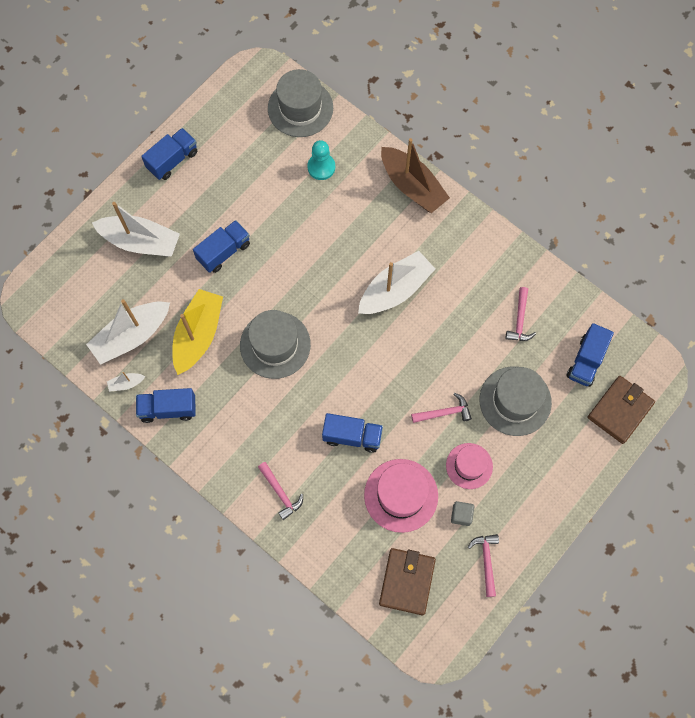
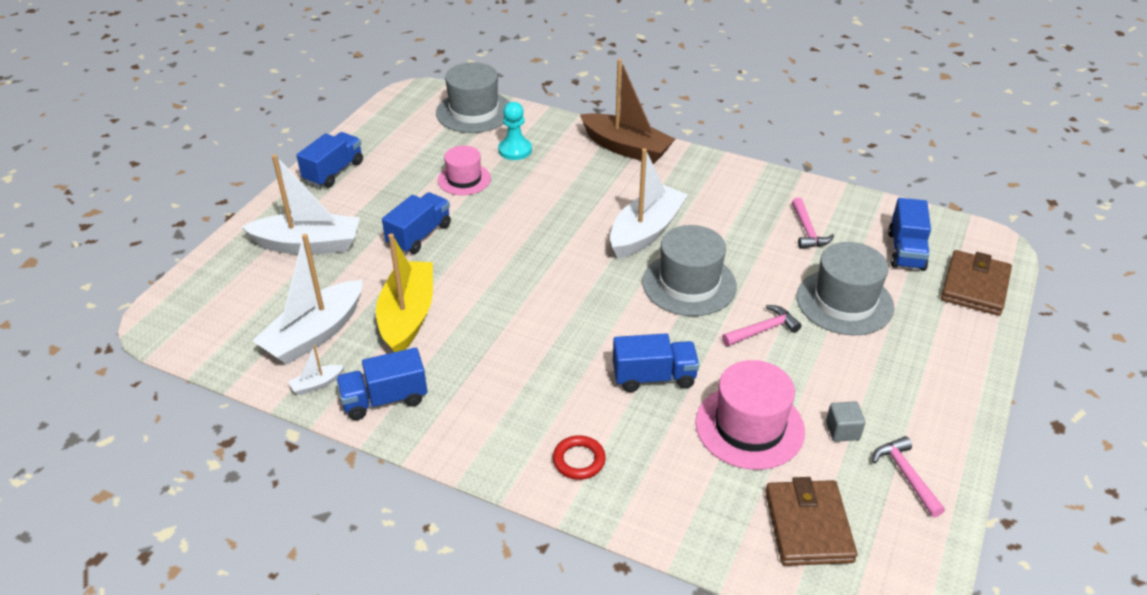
camera: 15 degrees left, 30 degrees down
(275, 345) = (514, 307): grey hat -> grey hat (689, 284)
(281, 493) = (579, 460): pink hammer -> red ring
(469, 466) = (823, 376): pink hat -> pink hat (464, 179)

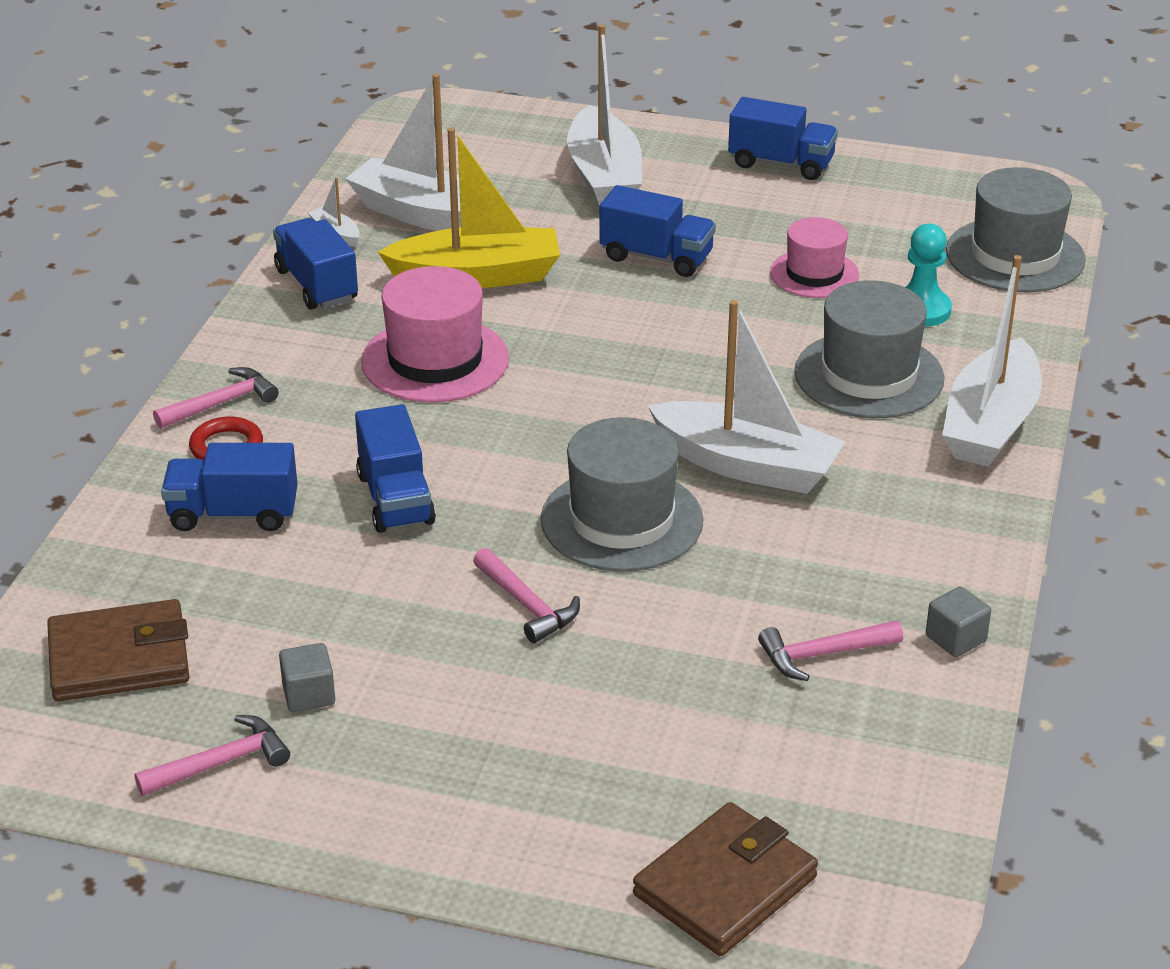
camera: 80 degrees right, 5 degrees down
(523, 461) = (222, 403): none -> pink hammer
(626, 148) = (990, 424): brown boat -> white boat
(749, 426) = (306, 597): pink hat -> pink hat (435, 360)
(796, 189) = (955, 639): none -> grey cube
(844, 302) = (626, 701): grey hat -> grey hat (869, 375)
(906, 251) = (808, 789): blue truck -> blue truck (233, 514)
(975, 286) = (725, 886): brown wallet -> brown wallet turned 60 degrees counterclockwise

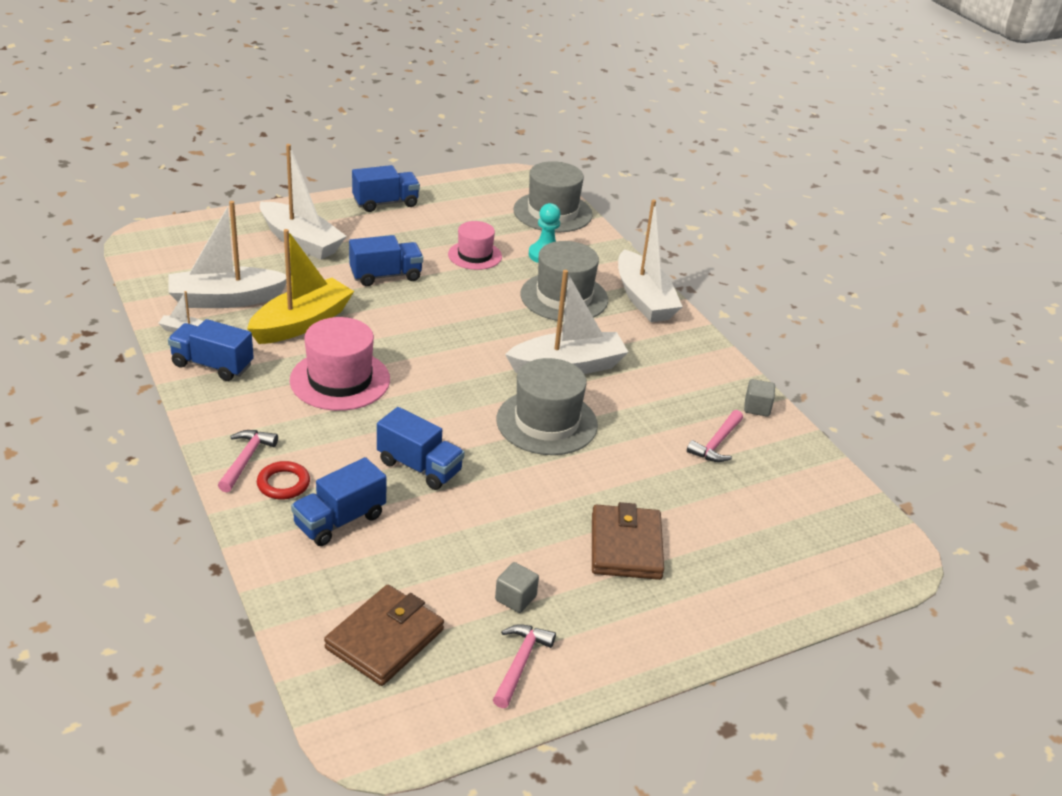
camera: 45 degrees left, 0 degrees up
(527, 605) = (560, 489): pink hammer -> none
(725, 886) = (819, 577): brown wallet -> brown wallet (626, 546)

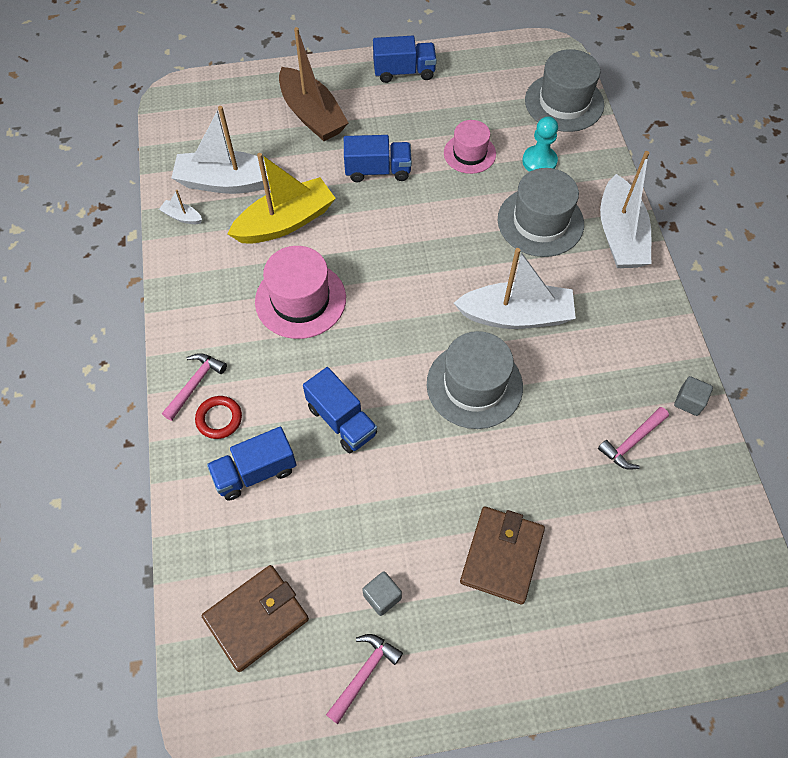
camera: 20 degrees right, 25 degrees up
(212, 365) = (195, 264): blue truck -> none
(301, 241) = (312, 115): white boat -> brown boat

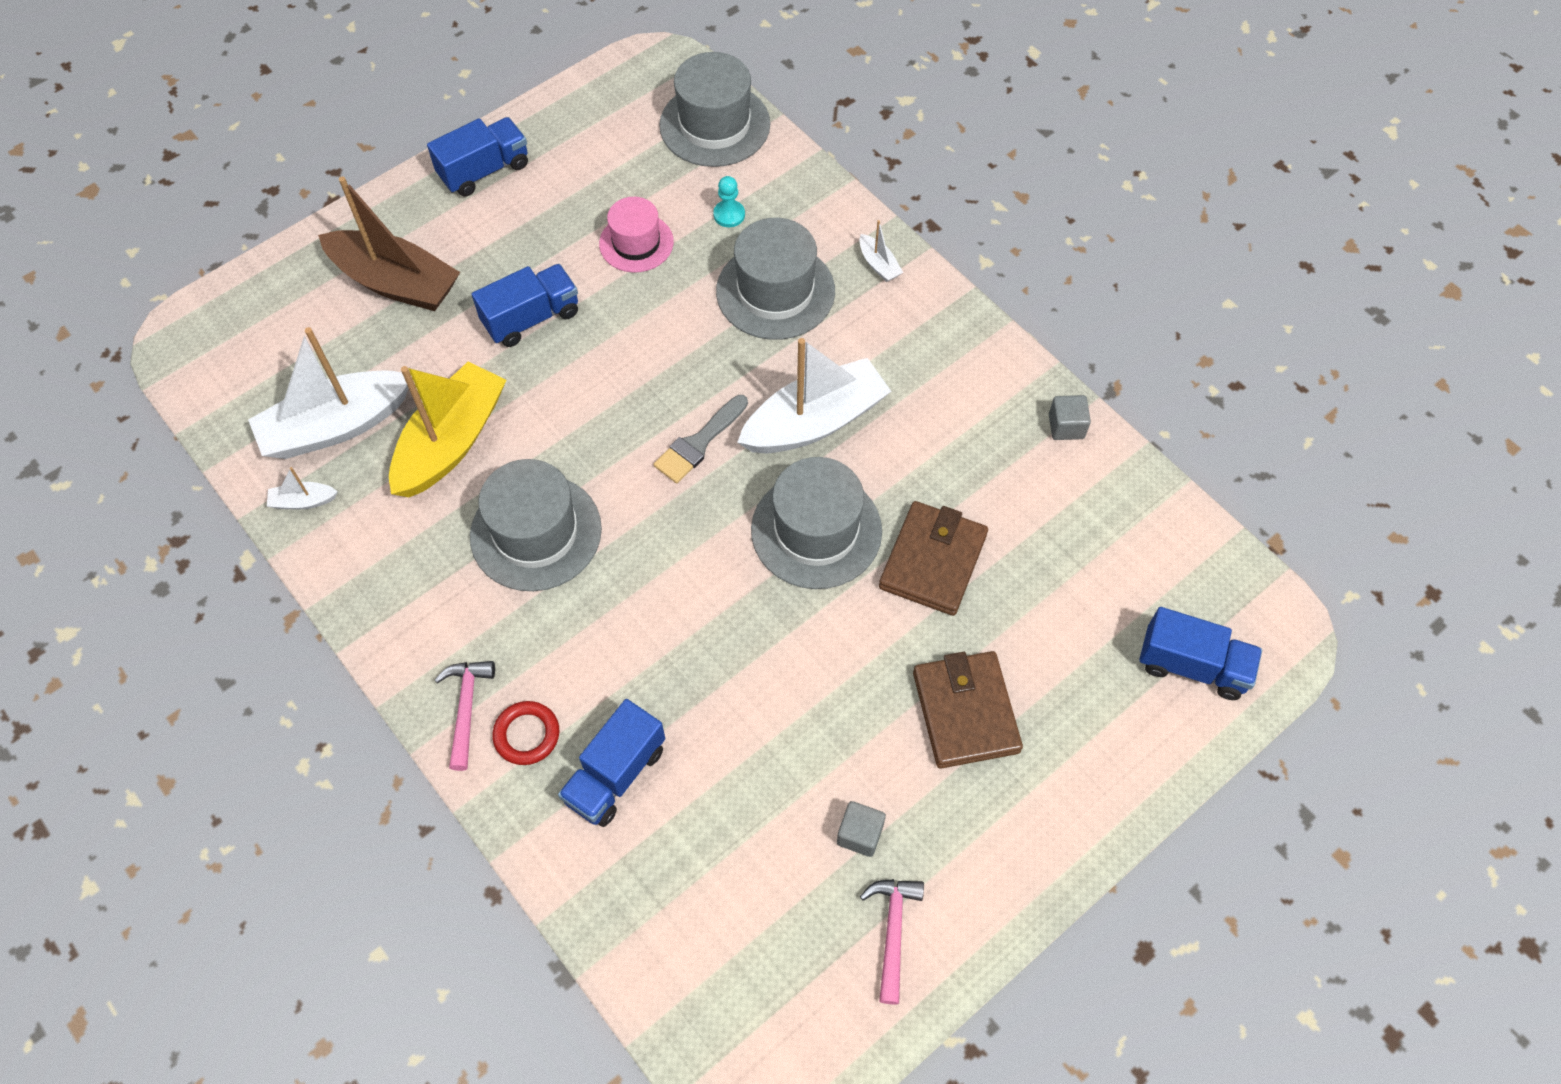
camera: 30 degrees left, 0 degrees up
(256, 618) = (728, 944): brown wallet -> brown wallet (933, 561)
(300, 300) = (536, 532): pink hat -> grey hat
(341, 420) = (683, 655): blue truck -> blue truck (1192, 666)
(433, 293) = (699, 443): none -> grey brush
(539, 161) = (729, 215): turquoise pawn -> turquoise pawn, size x0.66
(620, 235) = (878, 264): white boat -> white boat, size x0.42
(632, 442) = (1031, 505): pink hammer -> none

